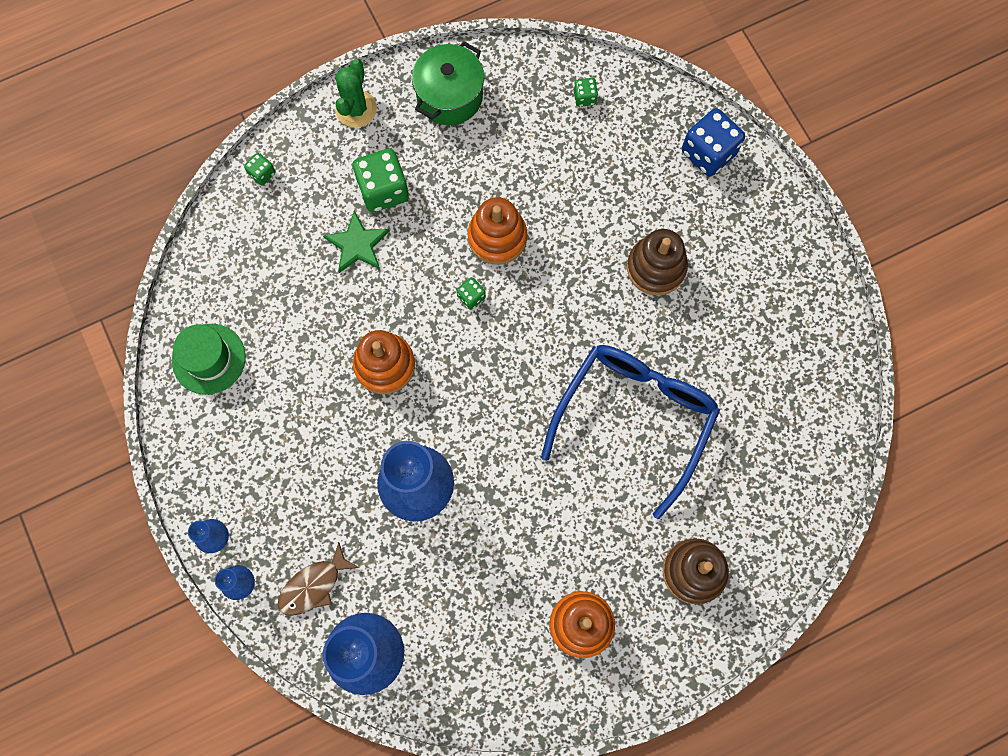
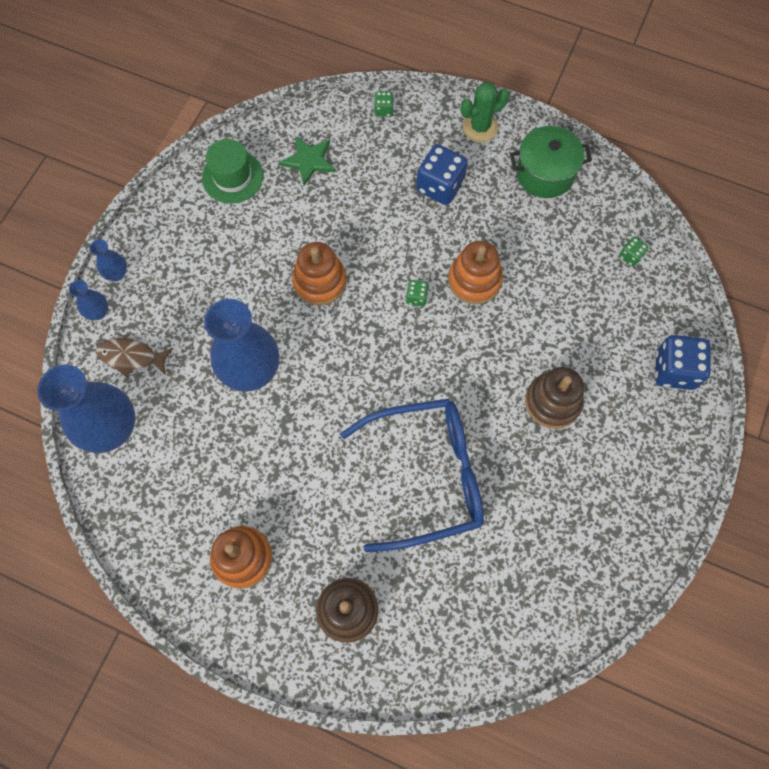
camera: 50 degrees right, 5 degrees down
(357, 244) = (388, 200): green star -> green star (308, 161)
(383, 190) = (440, 186): green dice -> blue dice

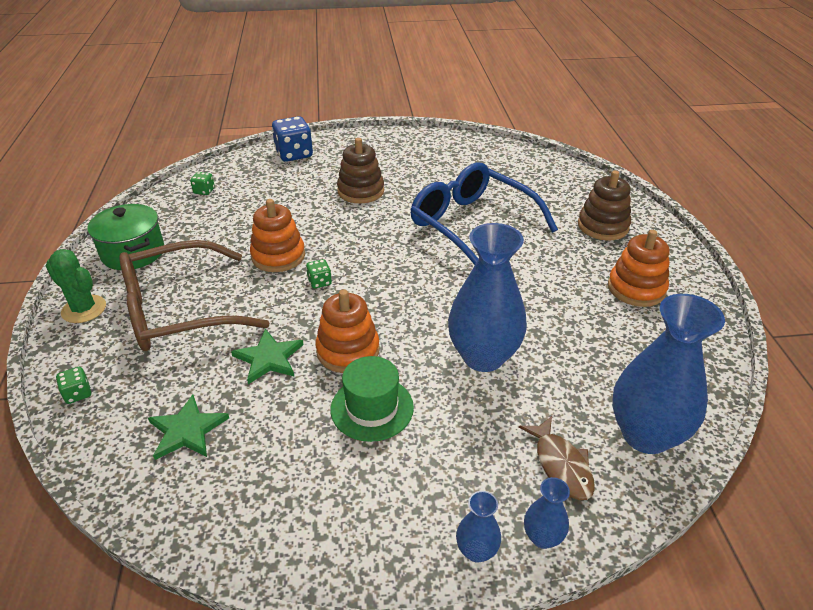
camera: 120 degrees left, 30 degrees down
(232, 177) = (249, 499): green hat -> green hat (372, 408)
(346, 228) = (269, 358): none -> green star
(440, 186) = (178, 311): blue dice -> brown glasses

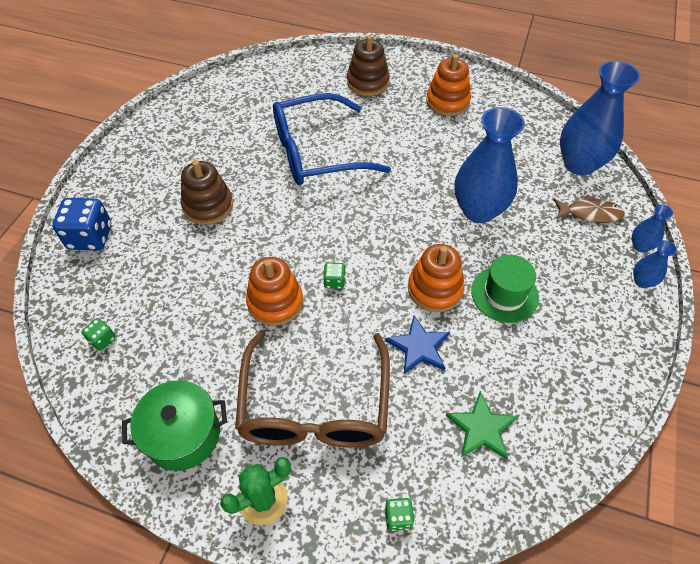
camera: 65 degrees left, 15 degrees up
(269, 358) = (419, 347): green star -> blue star

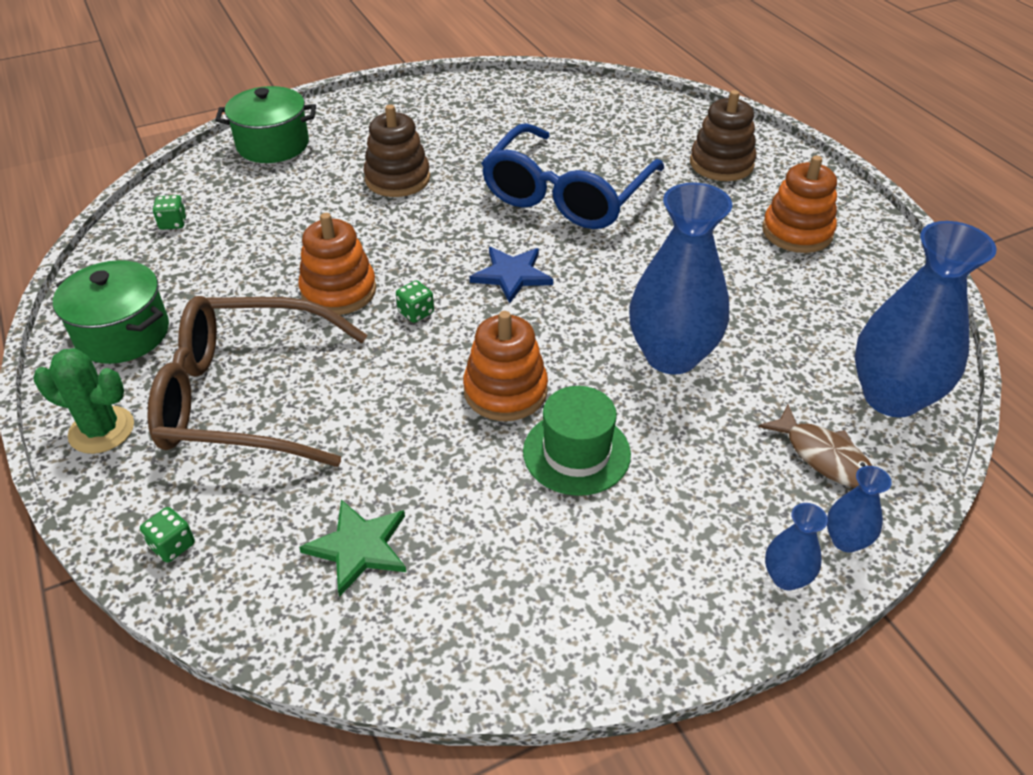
camera: 45 degrees right, 10 degrees down
(90, 237) = (273, 145): blue dice -> green pot
(315, 406) = (244, 397): brown glasses -> brown glasses turned 45 degrees clockwise
(316, 152) = (566, 195): blue glasses -> blue glasses turned 90 degrees counterclockwise
(419, 347) = (409, 427): blue star -> blue star (512, 275)

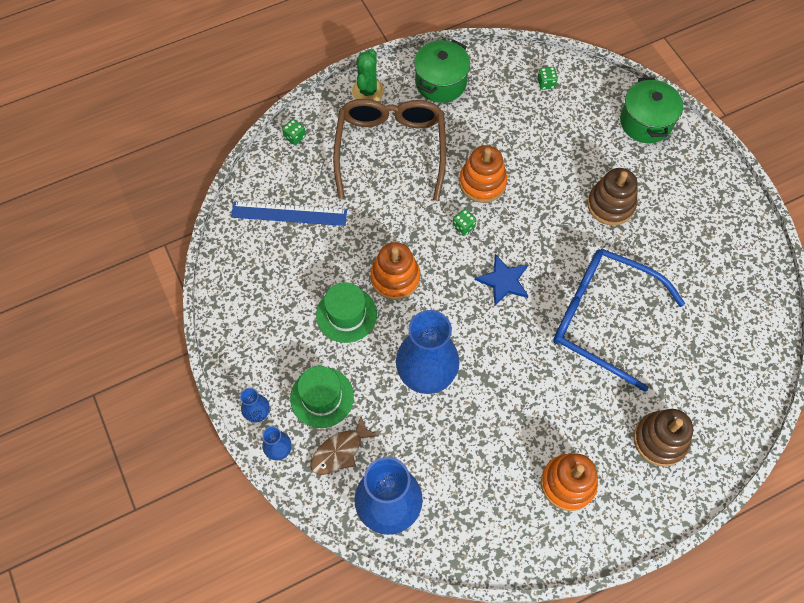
camera: 90 degrees right, 20 degrees up
(359, 547) = (289, 214): green star -> blue ruler
(735, 482) = (322, 397): none -> green hat

